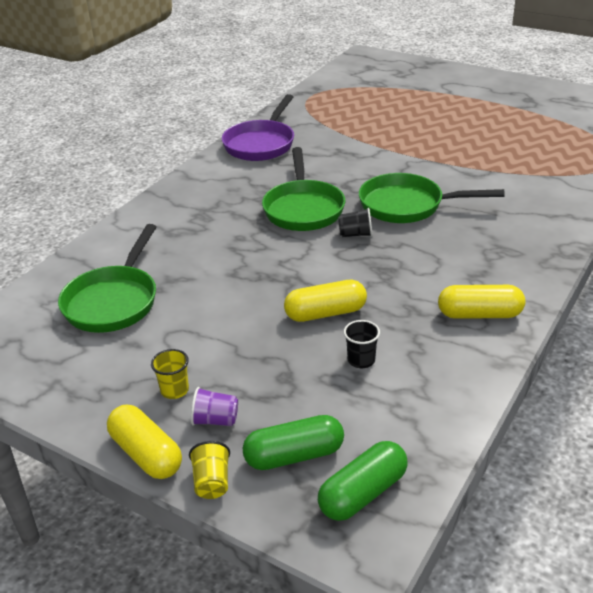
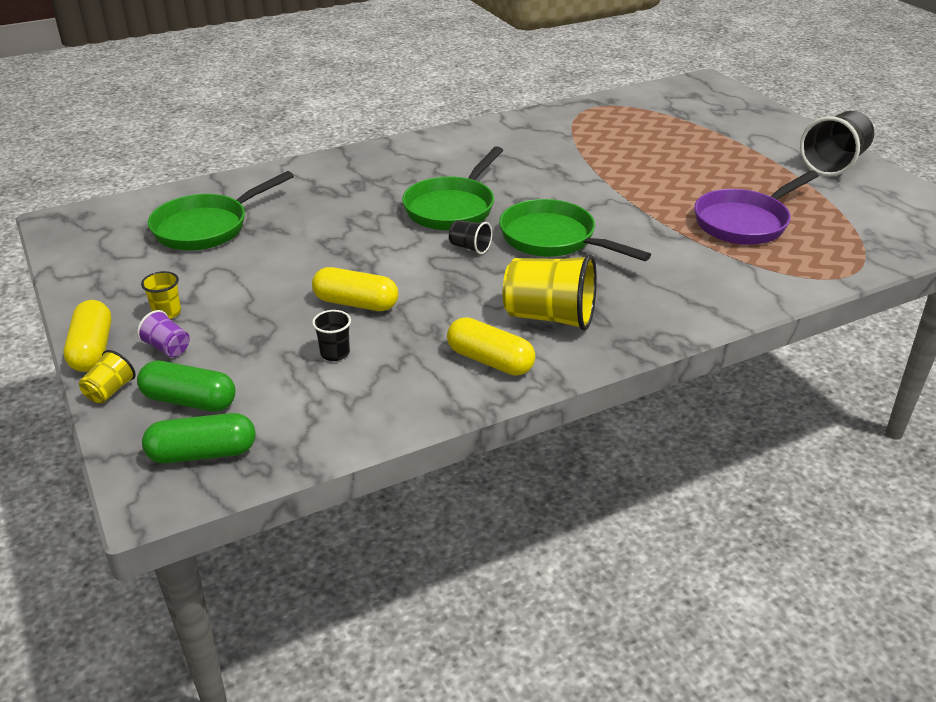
camera: 30 degrees right, 0 degrees up
(261, 144) = (489, 137): purple pan -> purple pan (745, 222)
(477, 264) = (549, 317): none -> yellow cup
(516, 89) = (834, 163): none -> black cup

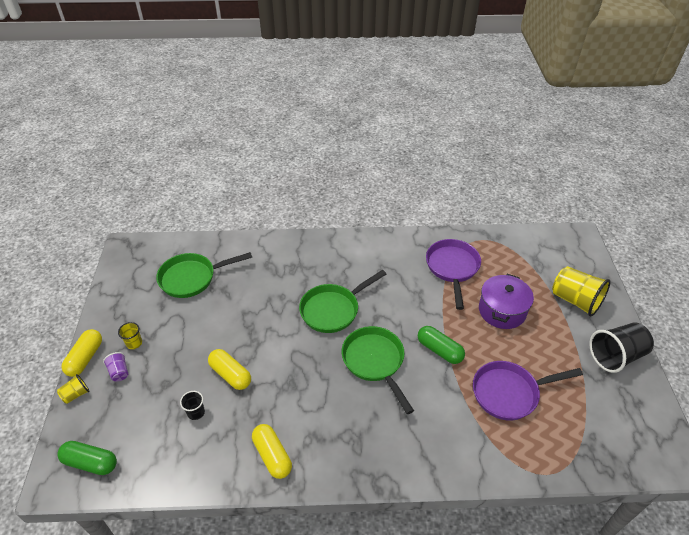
camera: 25 degrees right, 10 degrees up
(189, 401) = (106, 419): green capsule -> green capsule (439, 350)
(470, 247) = (321, 350): black cup -> none
(549, 317) = (328, 432): yellow cup -> yellow cup (575, 300)
(578, 138) = (452, 268): none -> purple pan
(672, 158) = (502, 311): none -> purple pot

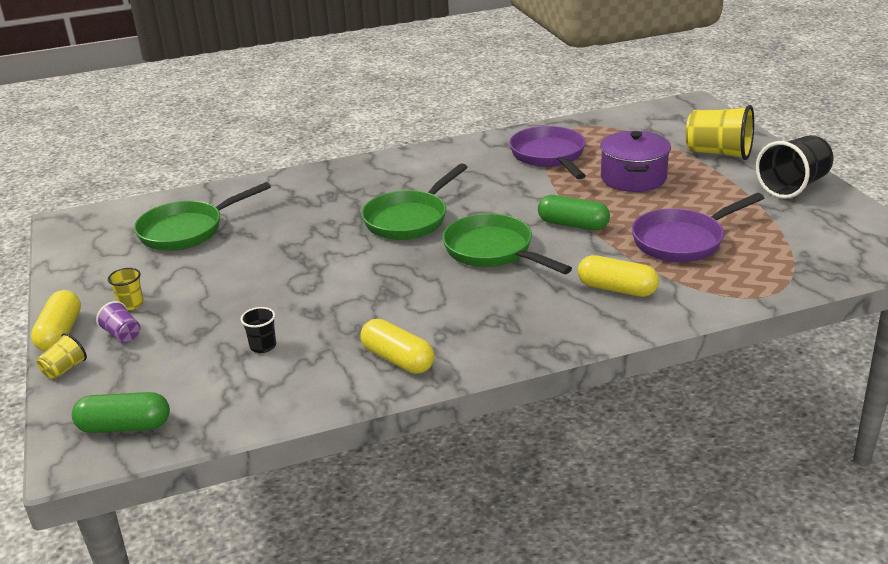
camera: 15 degrees left, 15 degrees down
(230, 374) = (295, 303): yellow capsule -> yellow capsule (617, 289)

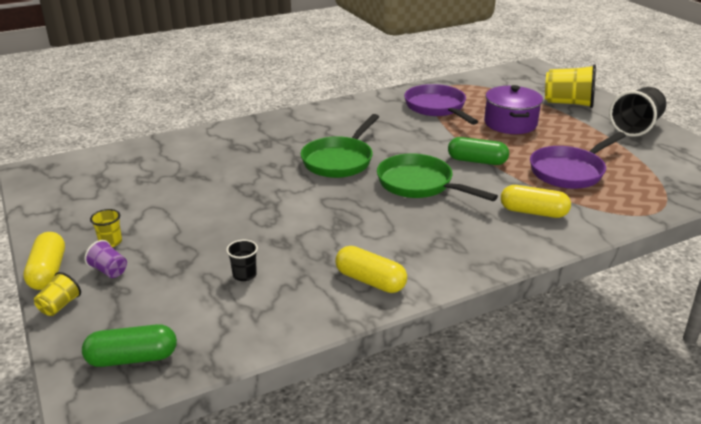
camera: 10 degrees left, 0 degrees up
(187, 230) = (146, 175): green pan -> none

